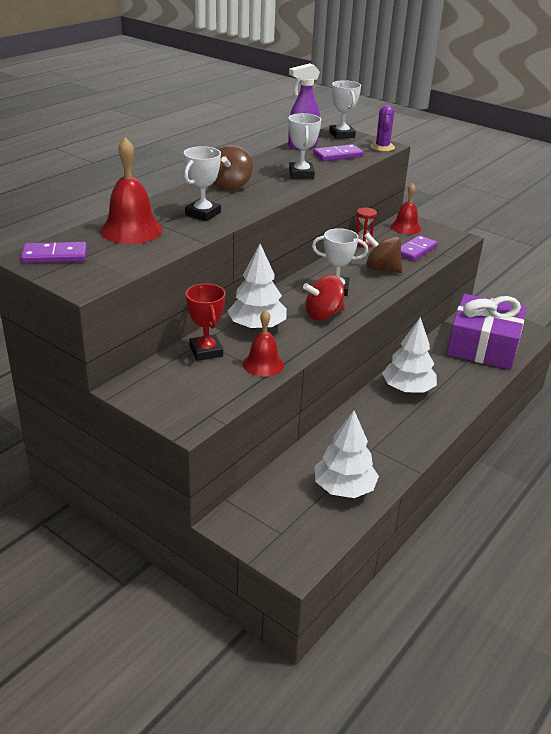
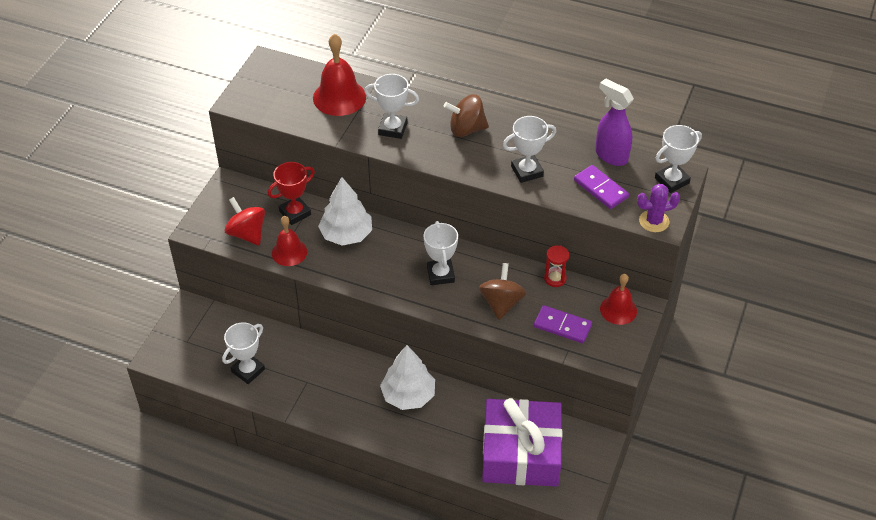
camera: 75 degrees right, 15 degrees up
(55, 256) = (276, 73): purple domino -> none
(323, 314) = (387, 274): red spinning top -> red spinning top (247, 234)
(344, 488) = (248, 370): white tree -> white trophy

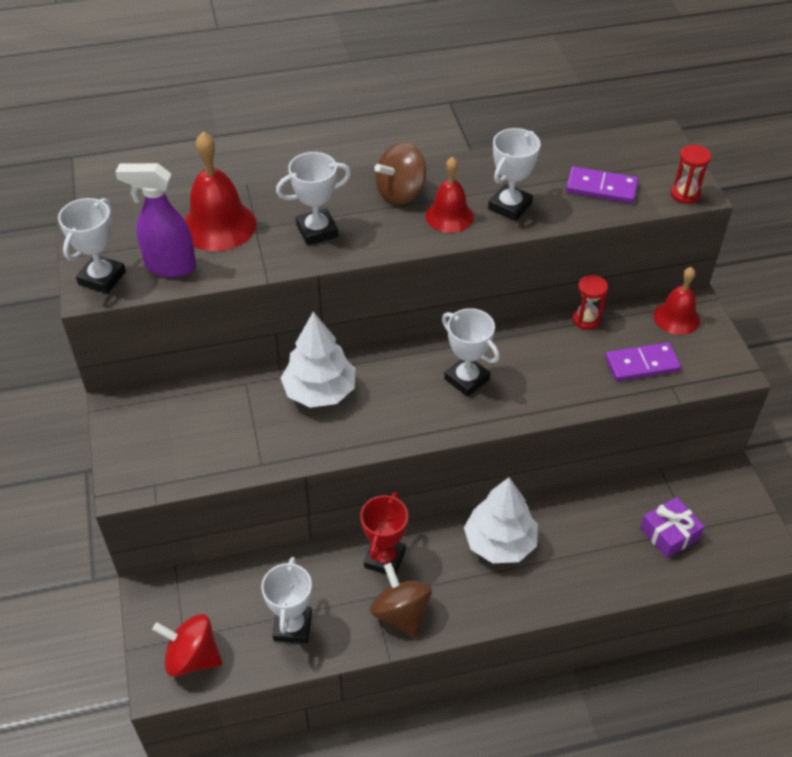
camera: 35 degrees left, 0 degrees up
(247, 234) = (197, 454): red spinning top -> red spinning top (192, 657)
(289, 252) = (270, 448): red bell -> red bell (449, 216)
(295, 213) = (235, 399): red trophy -> red trophy (385, 559)
(501, 303) = (559, 374): brown spinning top -> brown spinning top (401, 613)
(521, 453) = (669, 533): purple gift -> purple gift, size x0.45
(610, 156) = (576, 151): purple spray bottle -> purple spray bottle (170, 266)
(654, 221) = (685, 194): purple cactus -> red hourglass
(671, 180) = (658, 147): white trophy -> white trophy (102, 278)

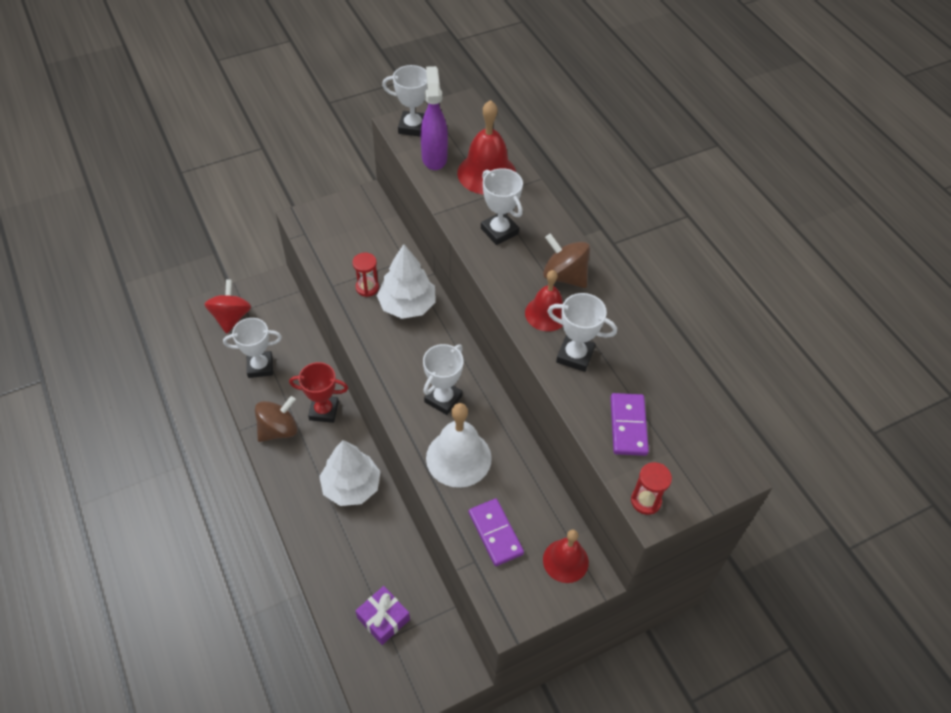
camera: 75 degrees right, 5 degrees up
(547, 378) = (458, 458): none -> white bell
(586, 319) = (539, 482): red hourglass -> red hourglass (367, 288)

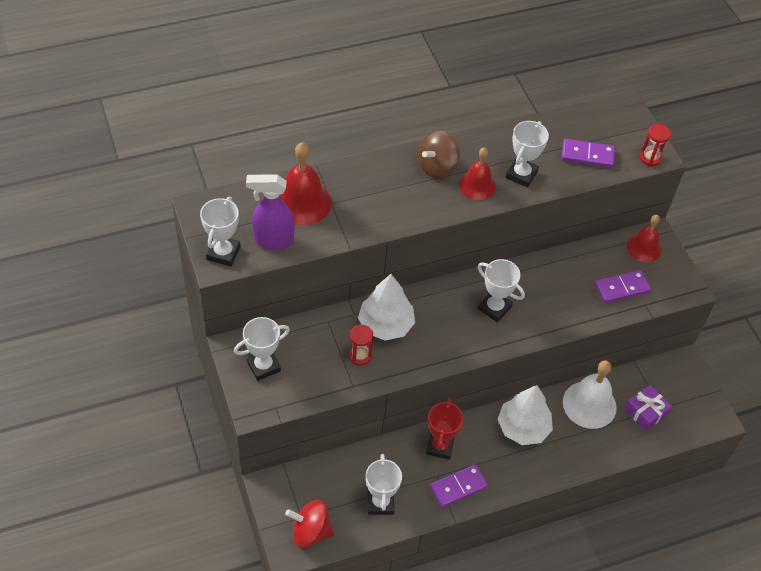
camera: 85 degrees left, 0 degrees up
(278, 430) = (458, 487): brown spinning top -> purple domino
(458, 458) = (554, 304): white bell -> white bell (589, 404)
(499, 231) = (379, 203): white trophy -> white trophy (263, 366)

